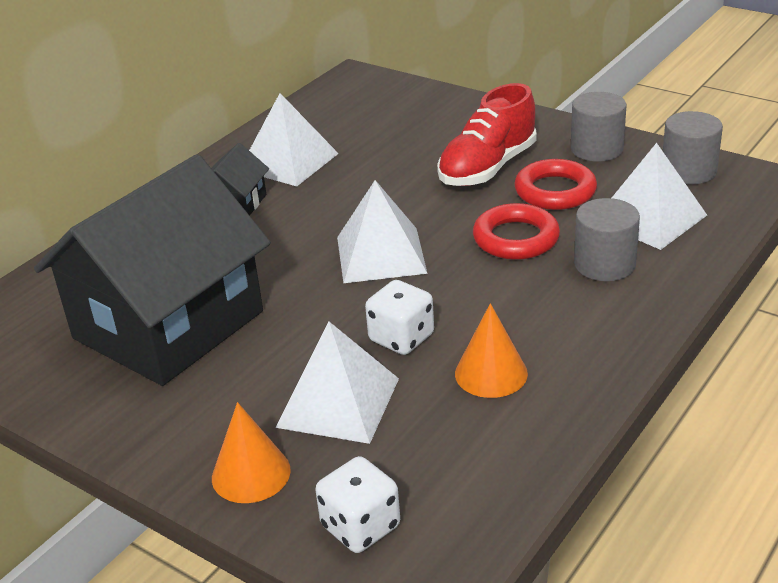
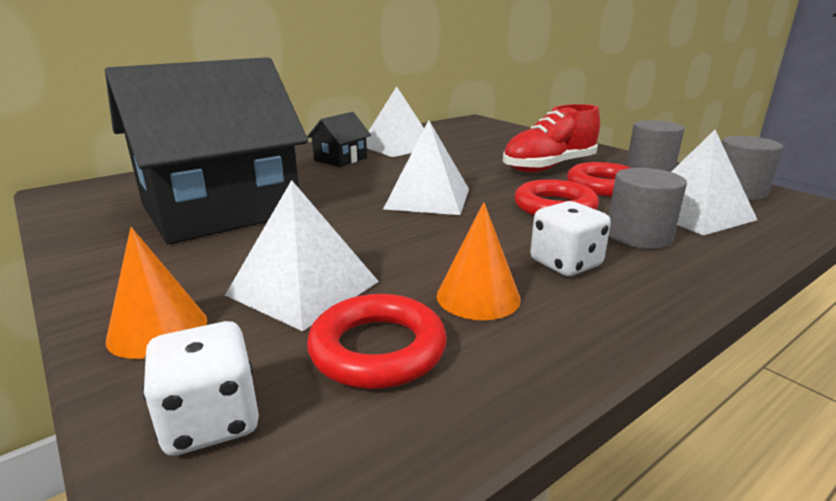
camera: 15 degrees right, 10 degrees down
(401, 338) = (405, 252): white dice -> white dice (565, 264)
(439, 443) = (377, 349): none -> red ring

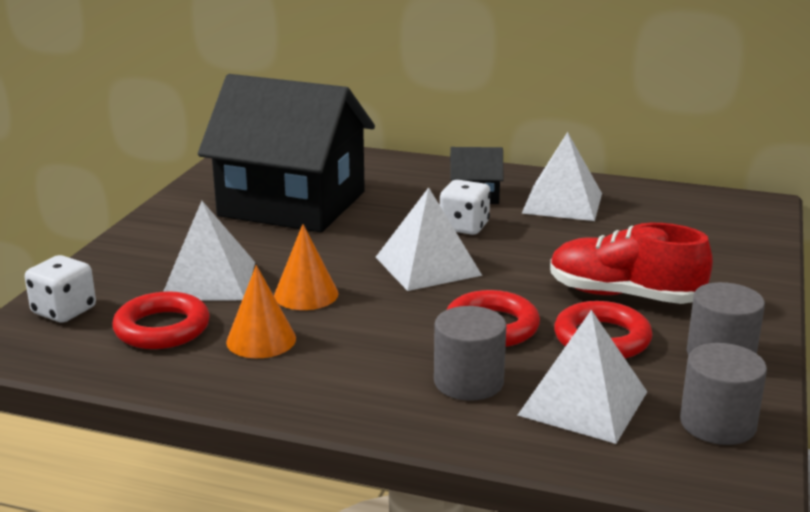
camera: 55 degrees right, 0 degrees up
(158, 329) = (122, 263): orange cone -> orange cone (306, 294)
(565, 264) = (358, 360): white dice -> white dice (464, 227)

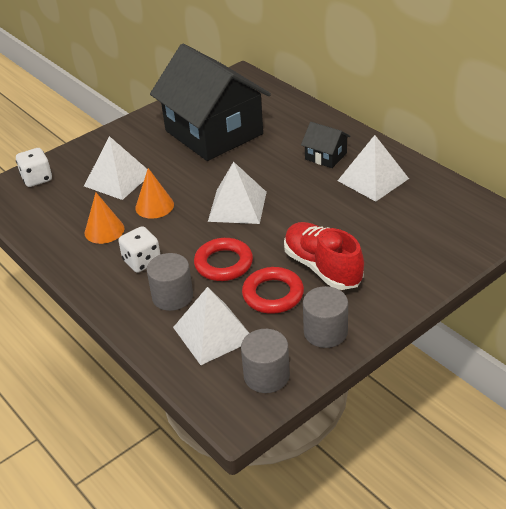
camera: 35 degrees right, 15 degrees up
(162, 328) = (68, 206): red ring -> none
(464, 227) = (290, 181): white dice -> white dice (142, 261)

